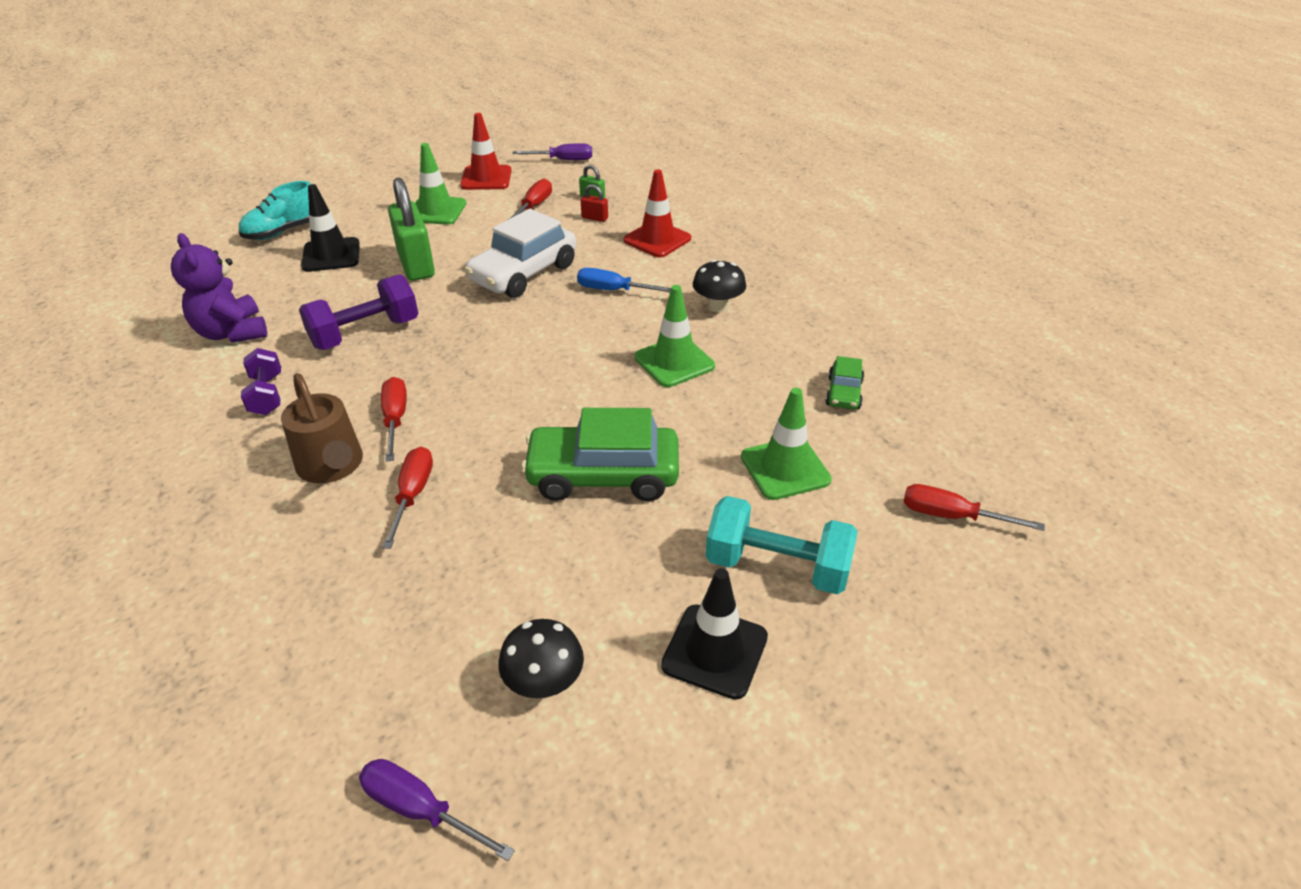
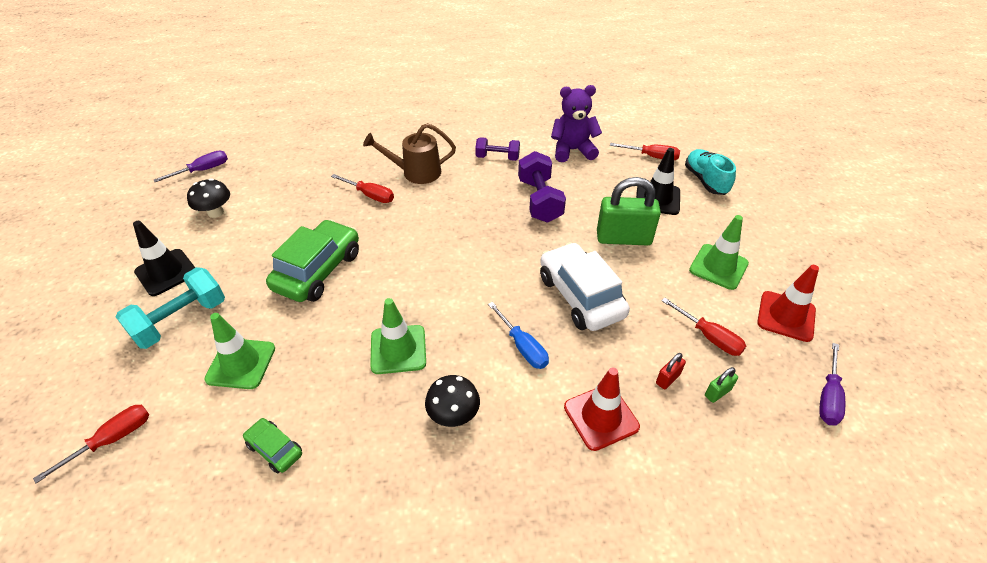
camera: 115 degrees right, 5 degrees up
(395, 419) = (439, 199): red screwdriver -> red screwdriver (652, 157)
(613, 290) = (523, 347): blue screwdriver -> blue screwdriver turned 105 degrees clockwise

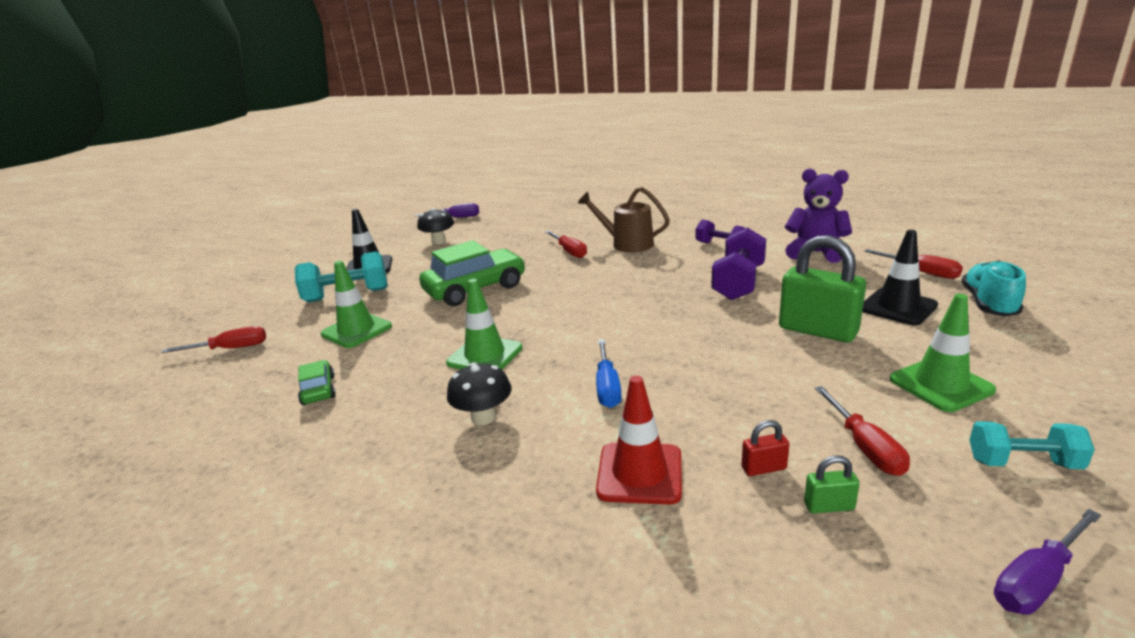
camera: 35 degrees right, 20 degrees down
(580, 296) = (715, 365): white car -> none
(786, 316) = (1023, 463): red traffic cone -> turquoise dumbbell

